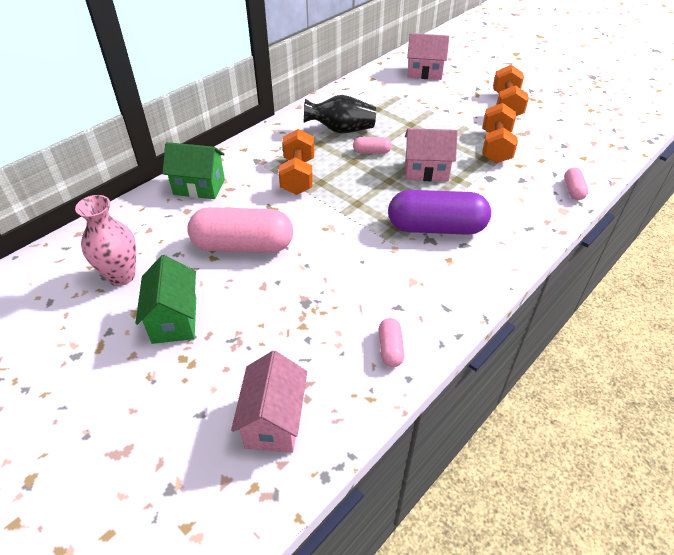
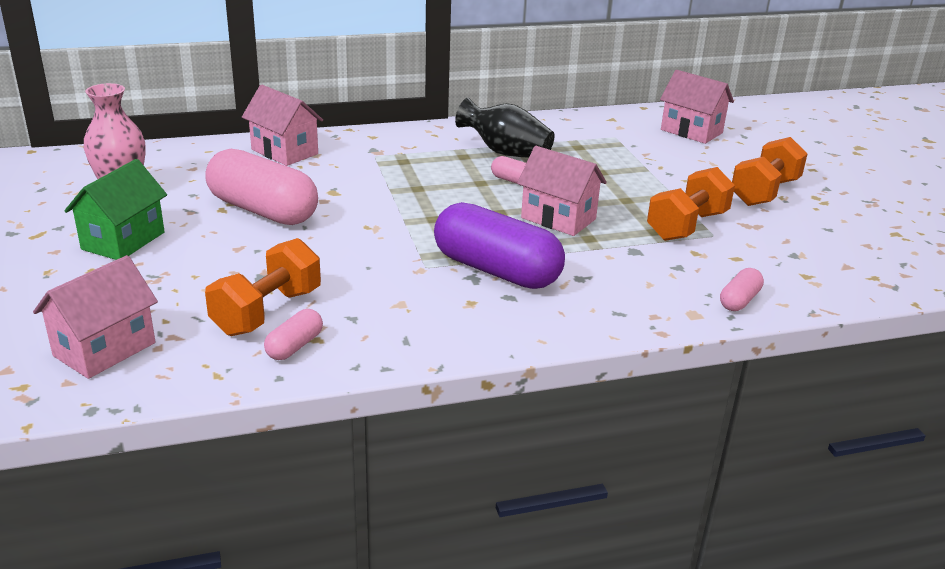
camera: 30 degrees right, 15 degrees down
(199, 187) = (284, 152): green house -> pink house
(298, 176) = (399, 175): orange dumbbell -> orange dumbbell (267, 312)

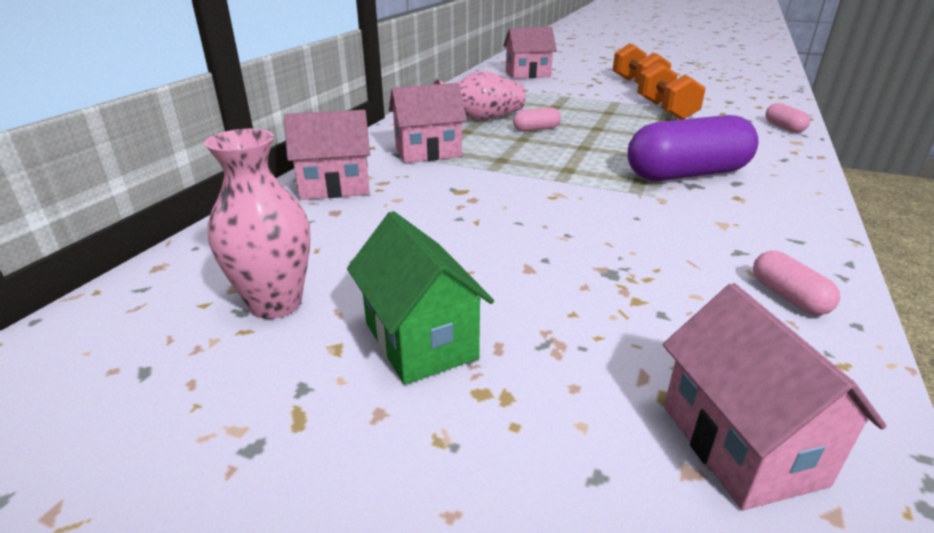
camera: 50 degrees left, 0 degrees up
(263, 210) = (455, 232): pink capsule -> none
(267, 312) = (700, 291): orange dumbbell -> none
(505, 152) = (481, 119): black vase -> pink vase
(558, 218) = (616, 135): pink house -> pink house (428, 152)

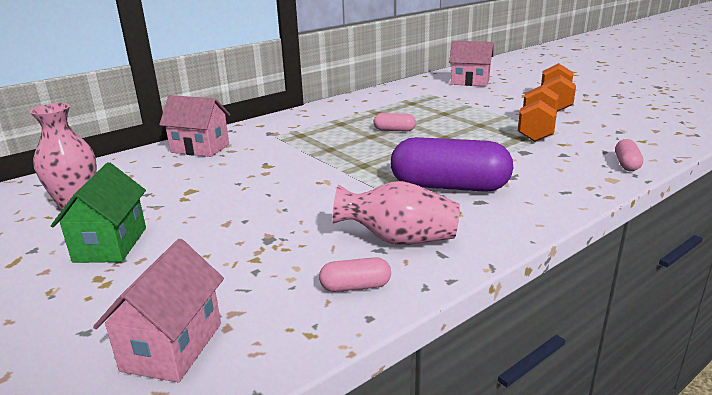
camera: 30 degrees right, 5 degrees down
(428, 152) = (289, 135): pink house -> none
(481, 119) = (367, 115): pink vase -> pink vase (399, 239)
(788, 297) = (355, 286): pink capsule -> pink capsule turned 75 degrees clockwise

